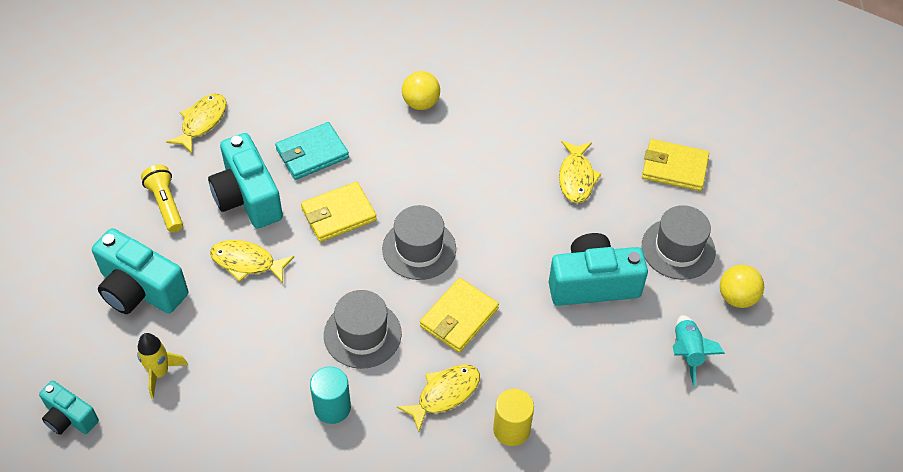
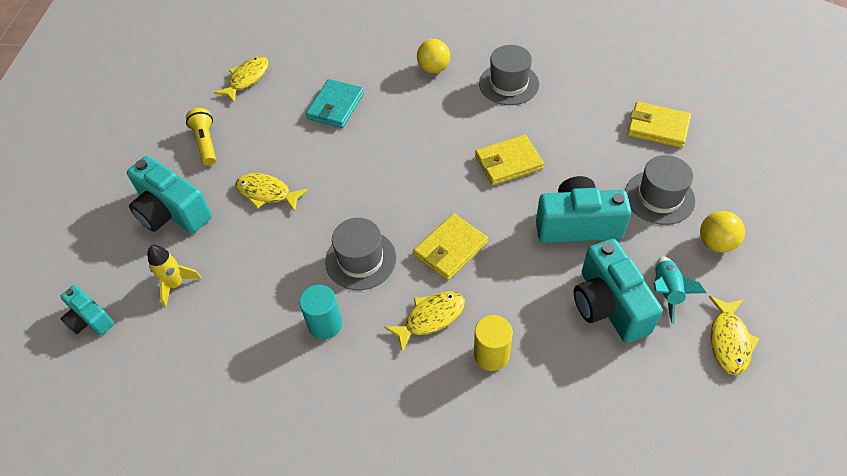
camera: 10 degrees right, 0 degrees up
(247, 197) = (275, 139): turquoise camera -> turquoise camera (608, 305)
(312, 154) = (336, 106): turquoise wallet -> turquoise wallet turned 45 degrees counterclockwise
(338, 214) = (352, 156): yellow wallet -> yellow wallet (508, 162)
(419, 249) = (420, 188): grey hat -> grey hat (509, 84)
(576, 178) = (567, 133): yellow fish -> yellow fish (729, 341)

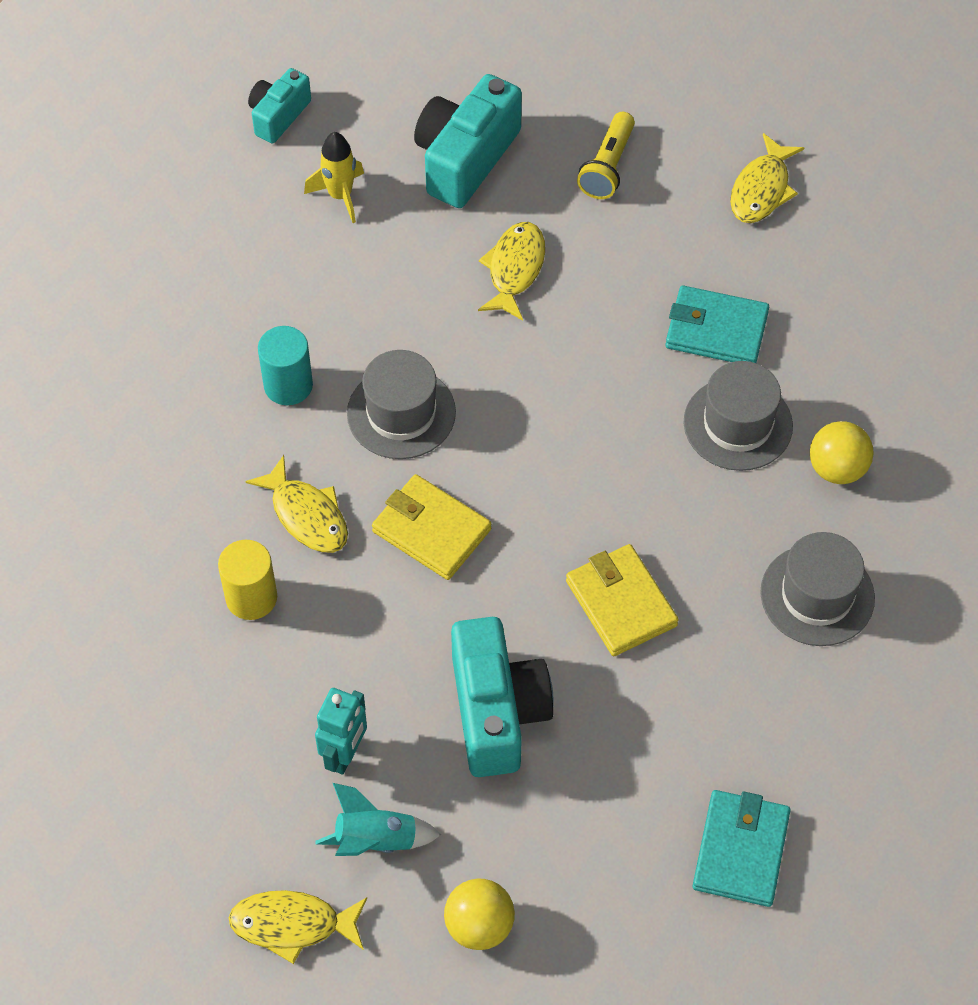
camera: 80 degrees right, 5 degrees up
(206, 143) = (607, 167): yellow flashlight -> yellow flashlight turned 135 degrees clockwise
(247, 79) = (762, 189): yellow fish -> yellow fish turned 90 degrees clockwise
(608, 305) = (345, 754): turquoise camera -> turquoise robot
(657, 127) = (740, 850): yellow wallet -> turquoise wallet
(659, 197) = (570, 842): grey hat -> grey hat (738, 424)

